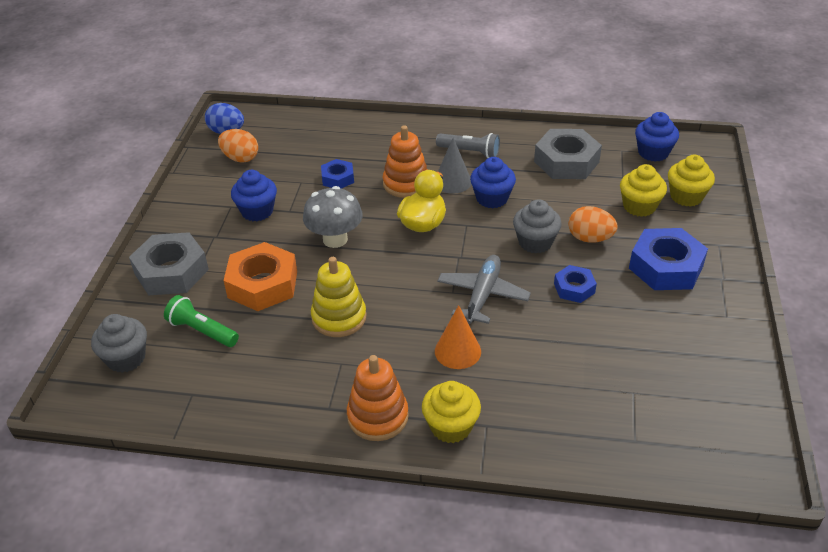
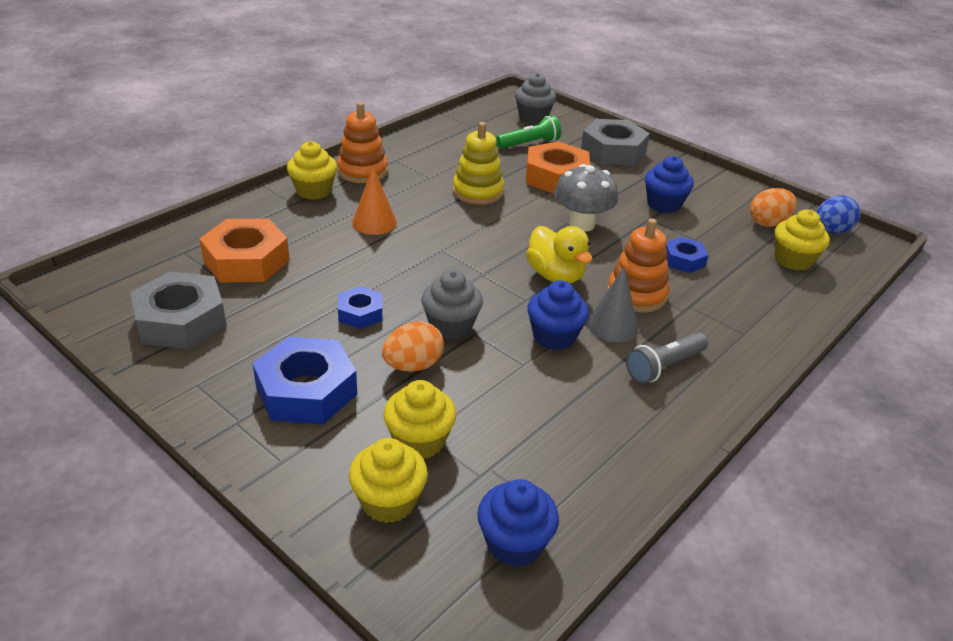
camera: 120 degrees right, 5 degrees down
(288, 137) = (793, 260): none -> yellow cupcake
(482, 295) = (418, 261): grey plane -> none
(566, 162) = (572, 436): grey nut -> grey nut (181, 320)
(596, 390) = (246, 260): none -> orange nut

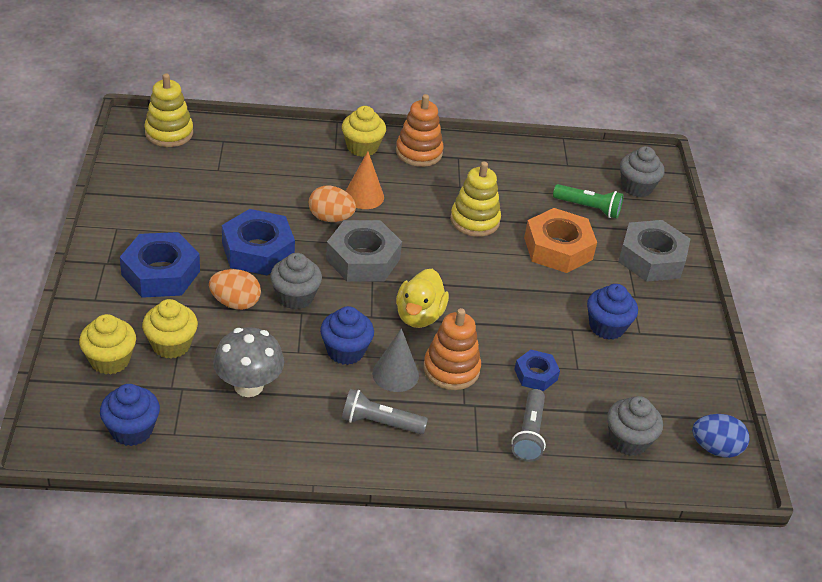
camera: 45 degrees right, 5 degrees up
(116, 275) = (169, 133): none -> yellow stacking toy
(181, 320) = (160, 185): grey nut -> grey nut (363, 259)
(246, 260) = (248, 171): orange nut -> none
(360, 313) = (258, 250): blue nut -> blue nut, size x1.82
(581, 224) = (508, 295): grey mushroom -> grey mushroom (248, 386)
(747, 298) = (529, 434): none -> grey flashlight
(768, 223) = (669, 402): orange egg -> orange egg (330, 218)
(793, 260) = (628, 441): yellow cupcake -> grey cupcake

